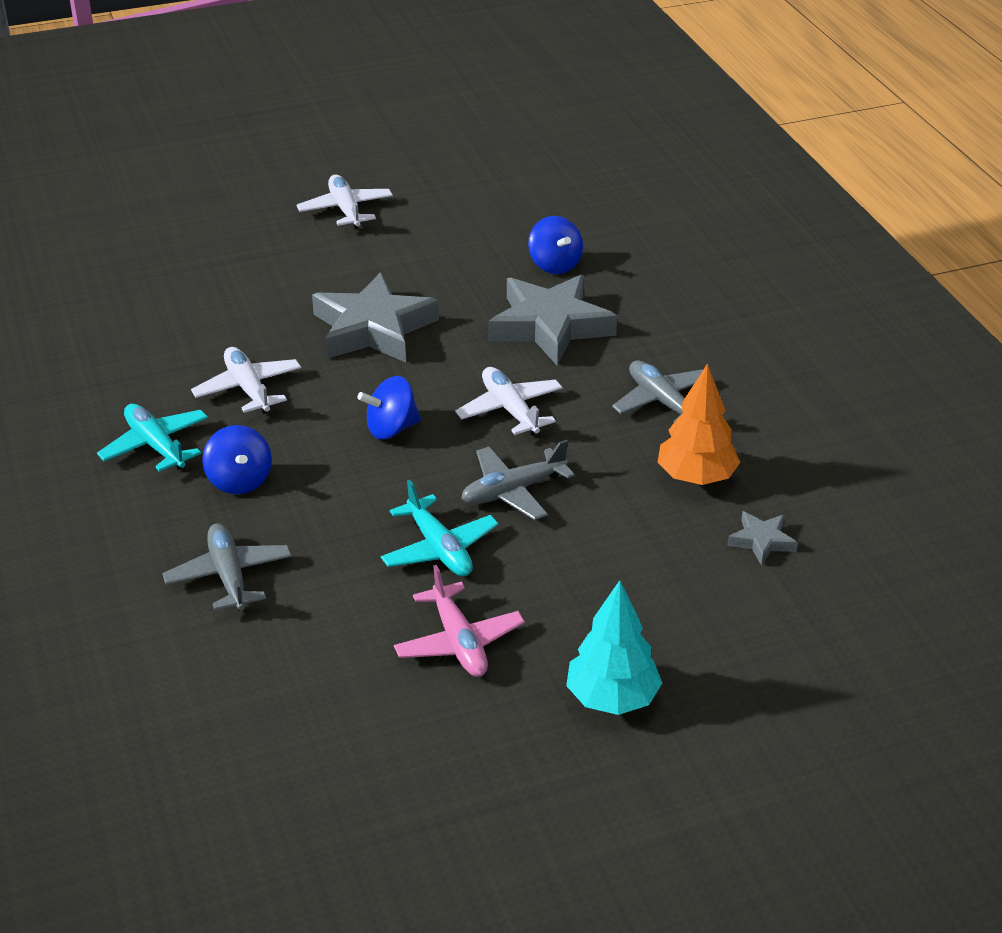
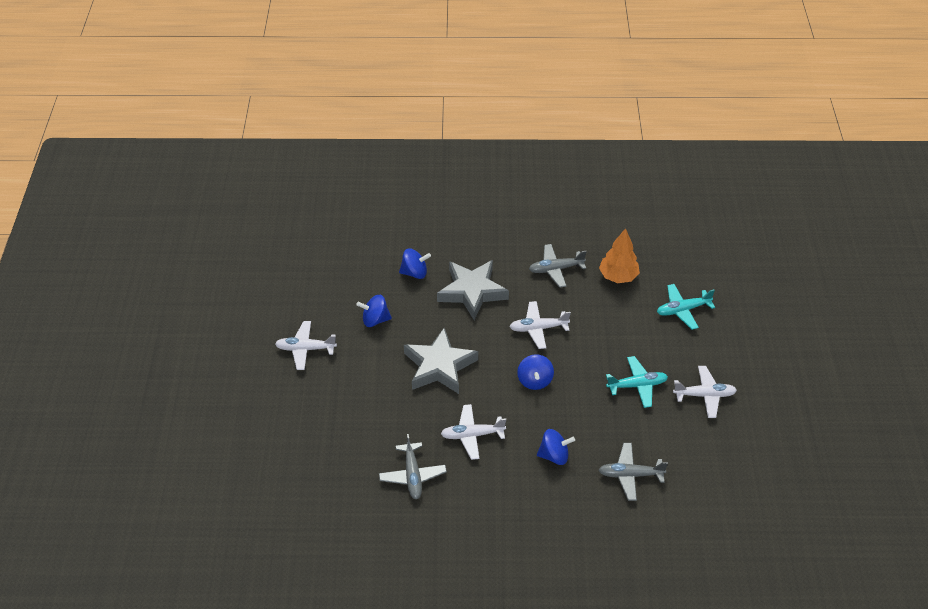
camera: 70 degrees left, 10 degrees up
(155, 446) = (508, 488): turquoise plane -> turquoise plane (682, 310)
(434, 252) = (375, 320): none -> blue spinning top
(458, 642) = (704, 395): pink plane -> white plane
(513, 491) = (604, 346): grey plane -> grey plane (412, 475)
(612, 698) = (754, 352): turquoise tree -> none
(761, 541) = (670, 270): grey star -> none

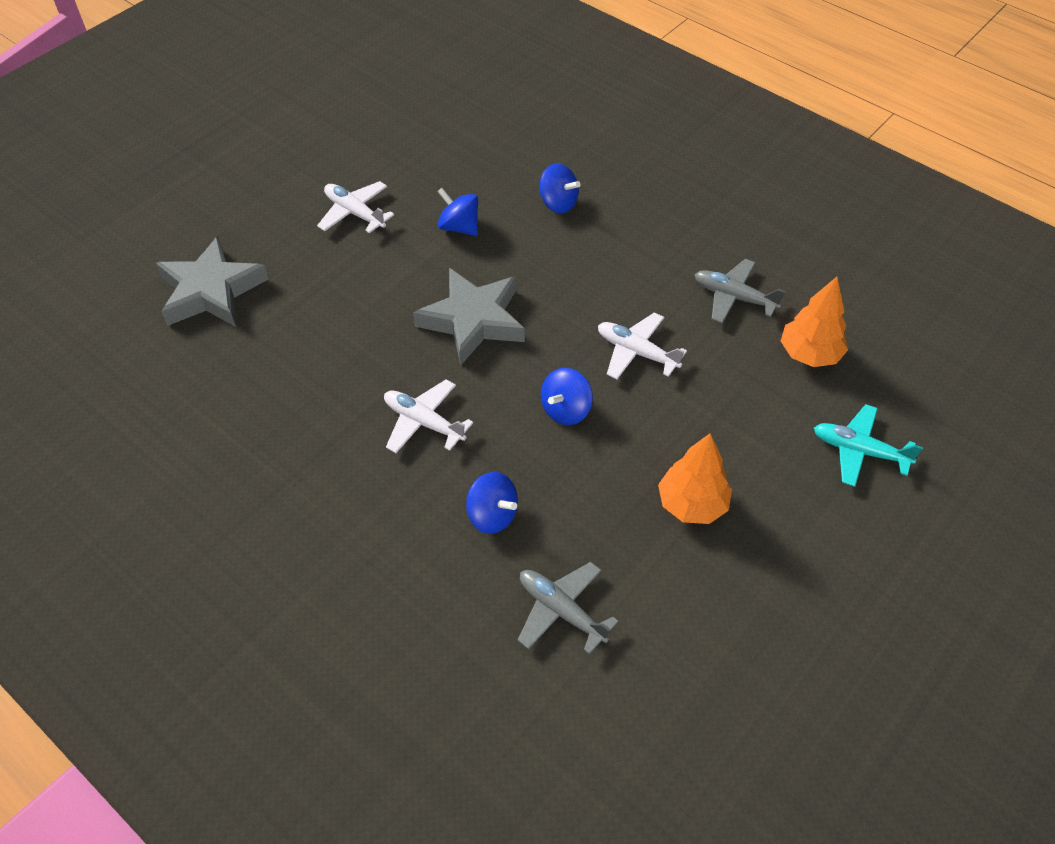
camera: 40 degrees right, 5 degrees up
(412, 475) = (310, 420): grey plane -> none
(472, 292) = (601, 262): grey star -> grey star (211, 291)
(637, 385) = (692, 504): turquoise plane -> orange tree
(704, 395) = (775, 582): white plane -> none

